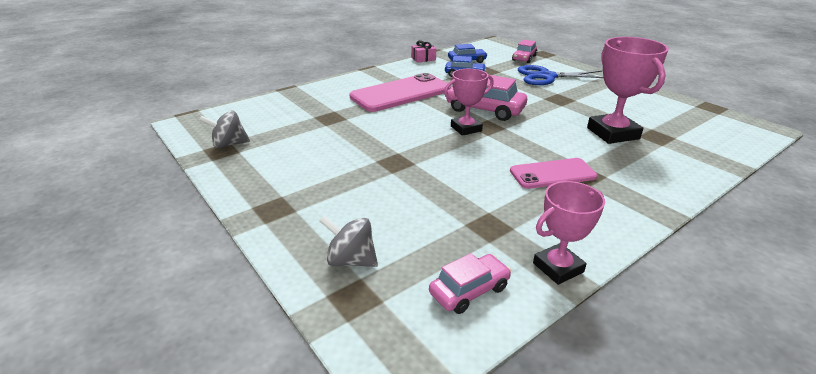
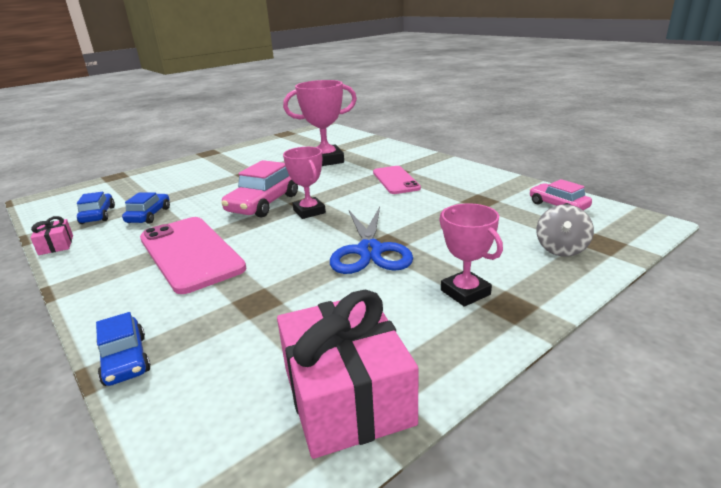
camera: 90 degrees left, 5 degrees down
(229, 144) = (347, 395): grey spinning top -> pink gift
(295, 92) = (125, 360): none -> blue car
(524, 58) = (120, 185): pink car -> none
(546, 76) = (188, 177): blue scissors -> blue scissors (369, 251)
(558, 267) = (514, 182): pink trophy -> pink trophy (465, 292)

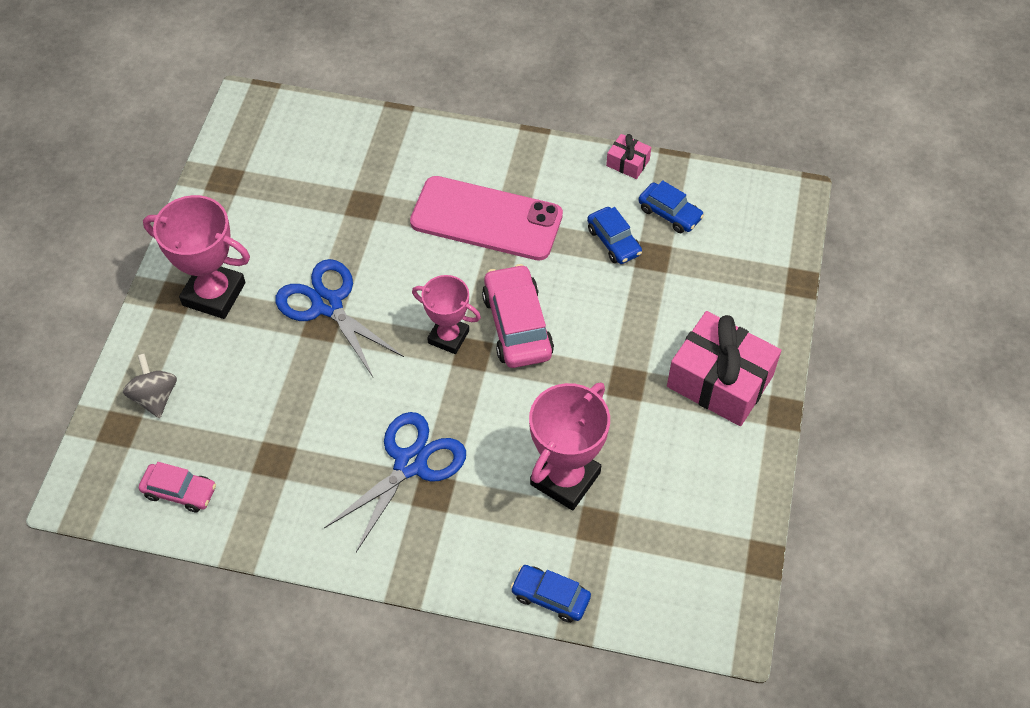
camera: 140 degrees right, 30 degrees up
(125, 360) = (393, 125): blue car -> blue car (550, 597)
(347, 395) = (239, 176): pink gift -> pink gift (720, 381)
(395, 180) = (410, 464): pink phone -> blue scissors
(465, 292) = (214, 294): pink trophy -> pink trophy, size x1.55

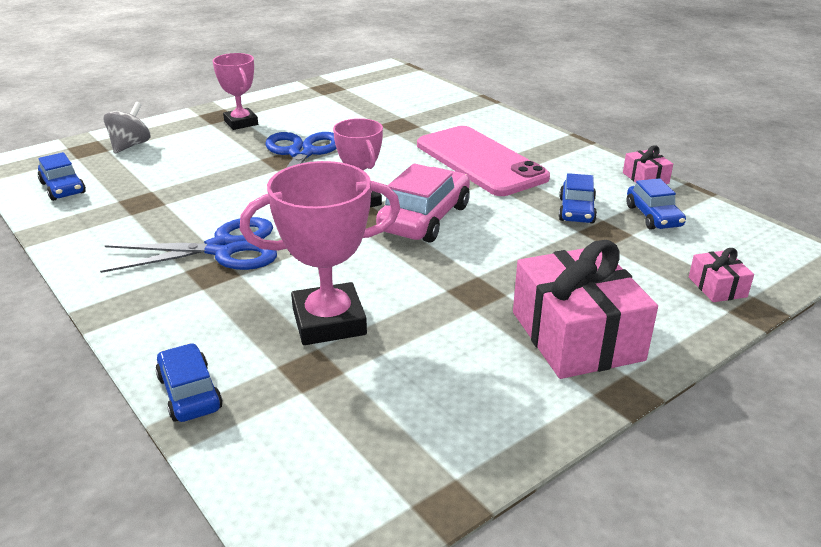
camera: 40 degrees right, 25 degrees down
(180, 492) = (63, 188): pink car -> blue car
(214, 294) = (241, 123): pink trophy -> pink trophy, size x0.65
(763, 272) = (717, 287): none -> pink gift

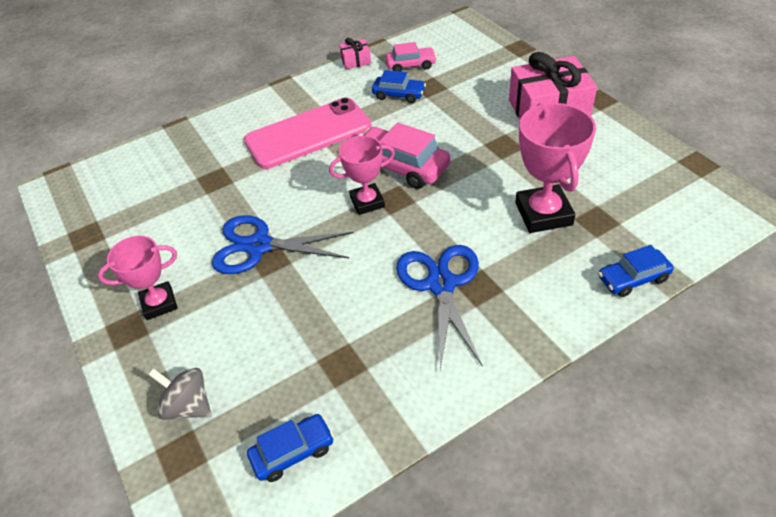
camera: 80 degrees left, 15 degrees up
(653, 216) = (411, 65): blue car -> pink car
(717, 287) = (495, 56): pink gift -> none

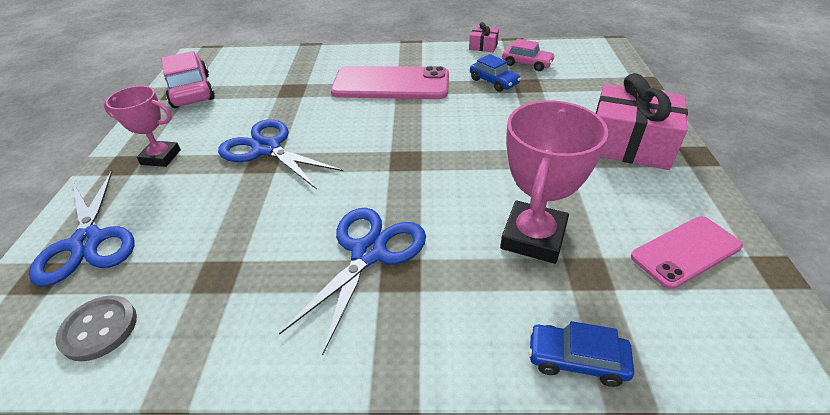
camera: 30 degrees right, 5 degrees down
(188, 406) = (87, 242): grey spinning top -> blue scissors
(293, 452) = (99, 329): blue car -> grey button
(367, 202) = (381, 153): pink trophy -> none
(401, 166) = (438, 137): pink car -> pink car (191, 91)
(641, 176) = (685, 251): none -> pink phone

